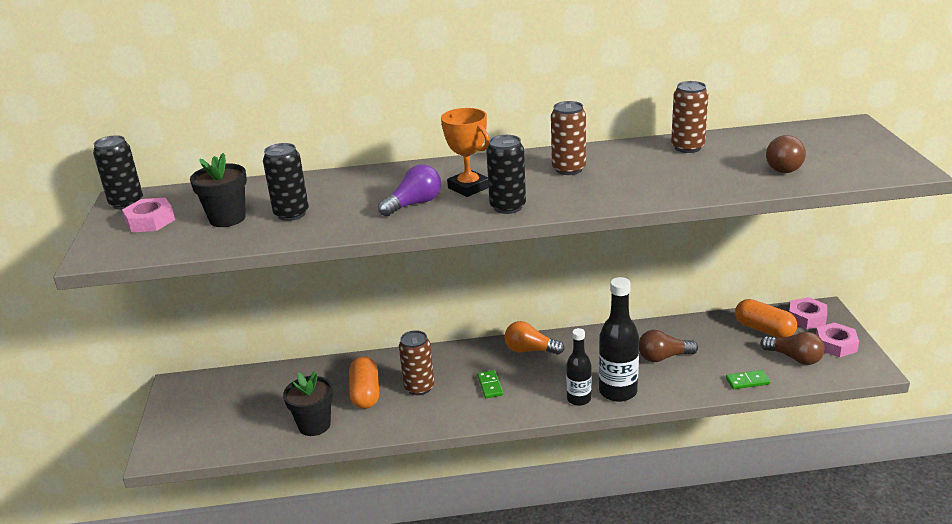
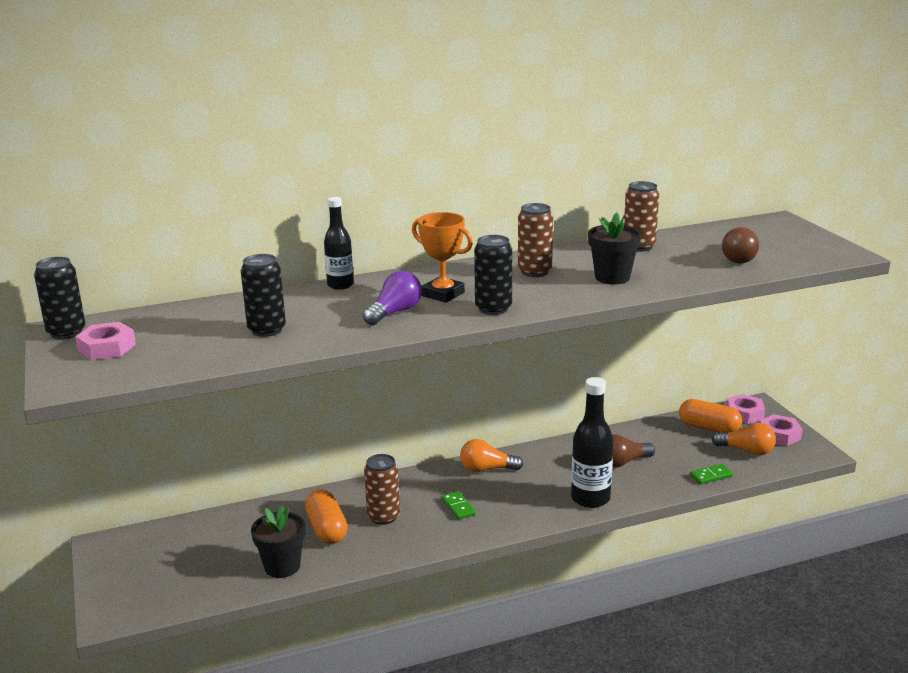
camera: 15 degrees left, 5 degrees down
(227, 218) = (196, 339): black flower pot -> black flower pot (612, 277)
(579, 399) = (554, 510): black bottle -> black bottle (340, 285)
(794, 358) = (746, 450): brown light bulb -> orange light bulb

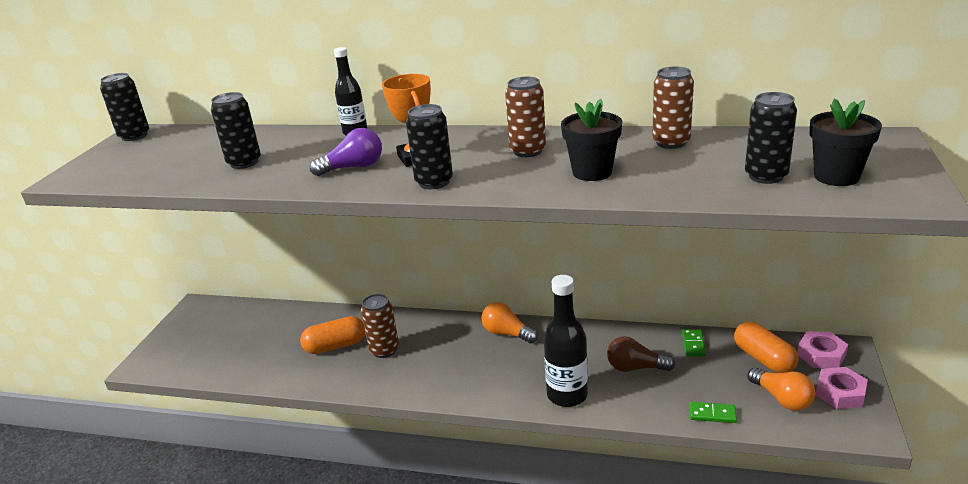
camera: 35 degrees right, 5 degrees up
(107, 348) = (134, 154): pink nut -> none
(282, 566) = (275, 367): black flower pot -> black flower pot (836, 176)
(326, 529) = (335, 346): orange capsule -> orange capsule turned 60 degrees clockwise
(458, 507) = (448, 362): green domino -> green domino (693, 344)
(738, 258) = (766, 176): brown light bulb -> black can

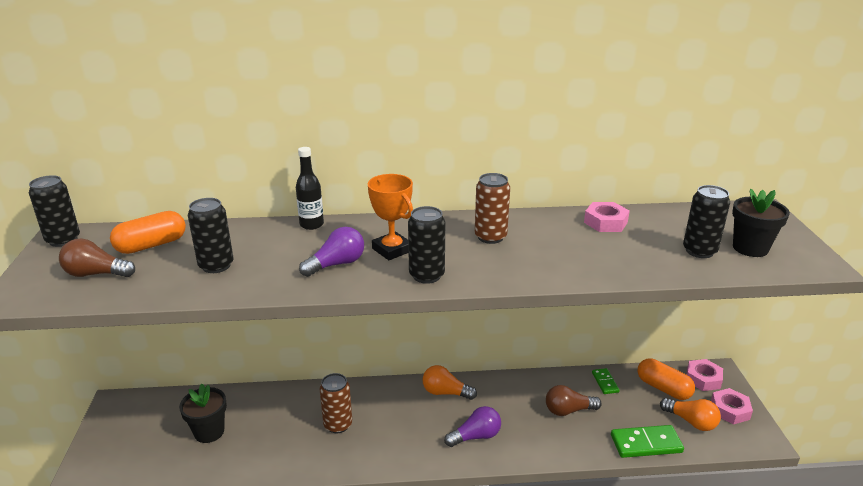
camera: 20 degrees left, 0 degrees up
(141, 164) = (96, 274): none -> brown light bulb
(335, 346) = (287, 427): orange capsule -> orange capsule (151, 245)
(519, 379) = (476, 436): none -> purple light bulb
(567, 395) = (523, 445): black bottle -> none
(592, 172) = (560, 256): black flower pot -> black flower pot (209, 432)
(671, 142) = (605, 222): brown can -> pink nut
(712, 414) = (646, 444): green domino -> green domino, size x1.75

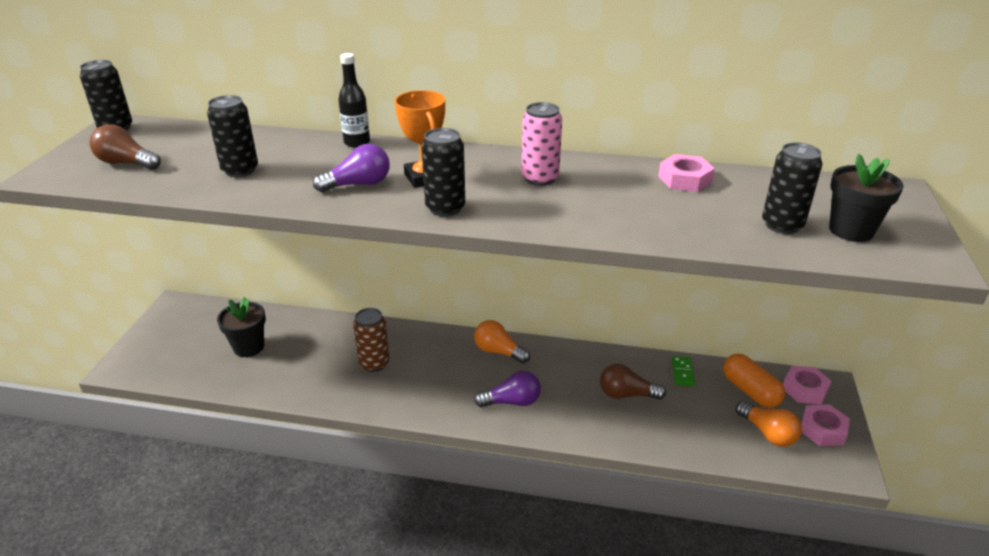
camera: 15 degrees right, 5 degrees up
(151, 245) = (191, 143): orange capsule -> none
(490, 237) = (540, 178): brown can -> pink can
(646, 444) = (702, 446): green domino -> none

